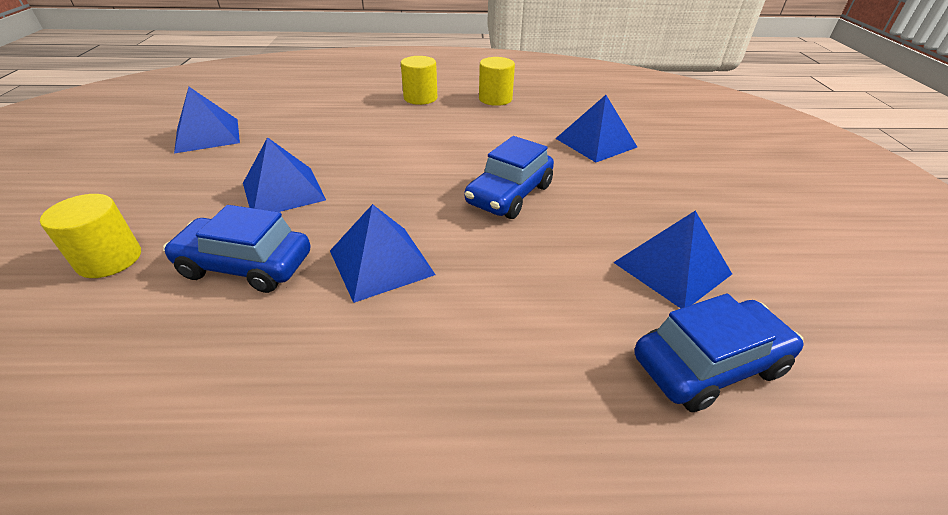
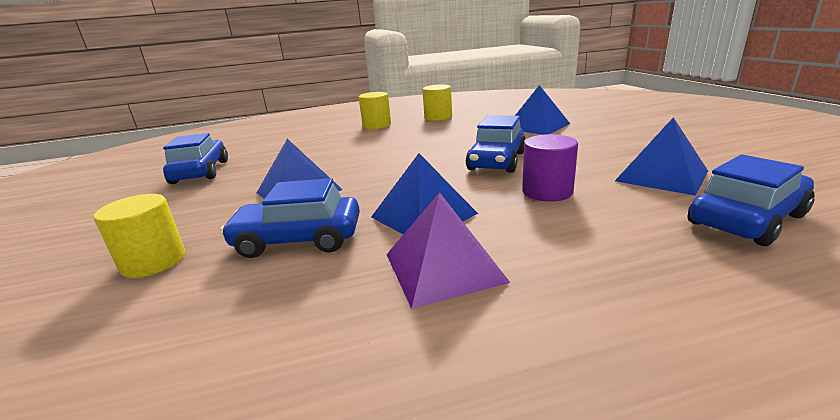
camera: 10 degrees left, 15 degrees down
(207, 135) = (201, 172): blue pyramid -> blue car
(355, 343) = (443, 267): none -> purple pyramid
(528, 260) = (547, 191): none -> purple cylinder

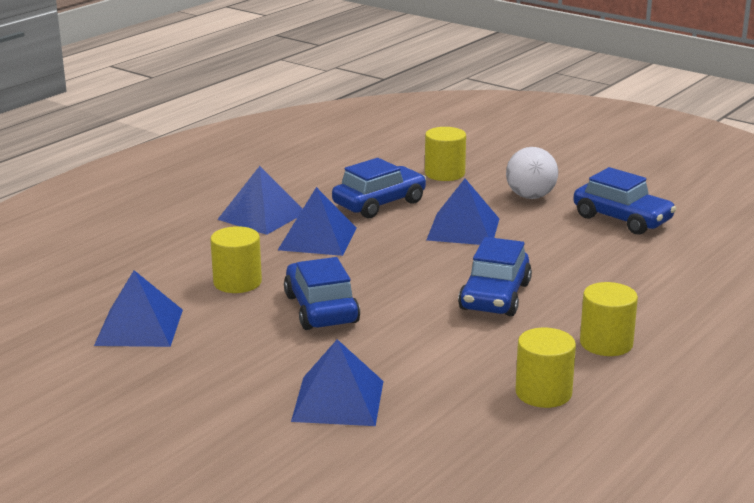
camera: 140 degrees right, 0 degrees up
(185, 205) = (530, 196): none -> white ball
(443, 267) = (262, 216): purple pyramid -> blue pyramid
(547, 191) = (237, 282): purple cylinder -> yellow cylinder
(746, 219) = (76, 293): blue car -> blue car (494, 296)

